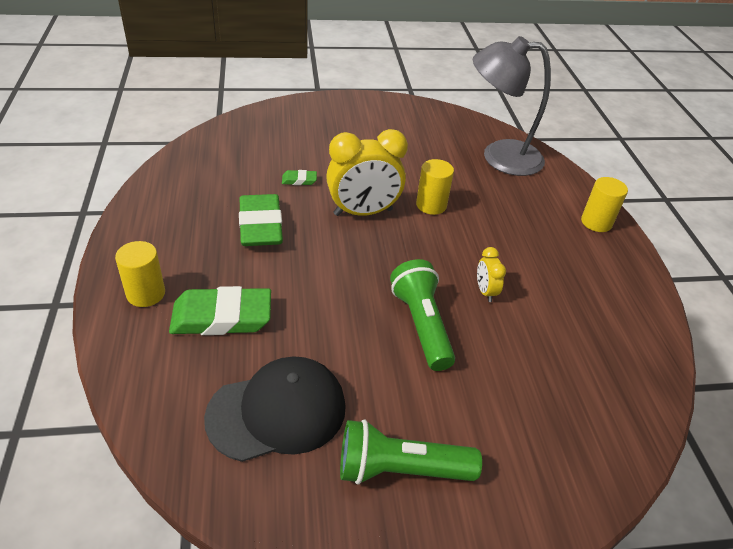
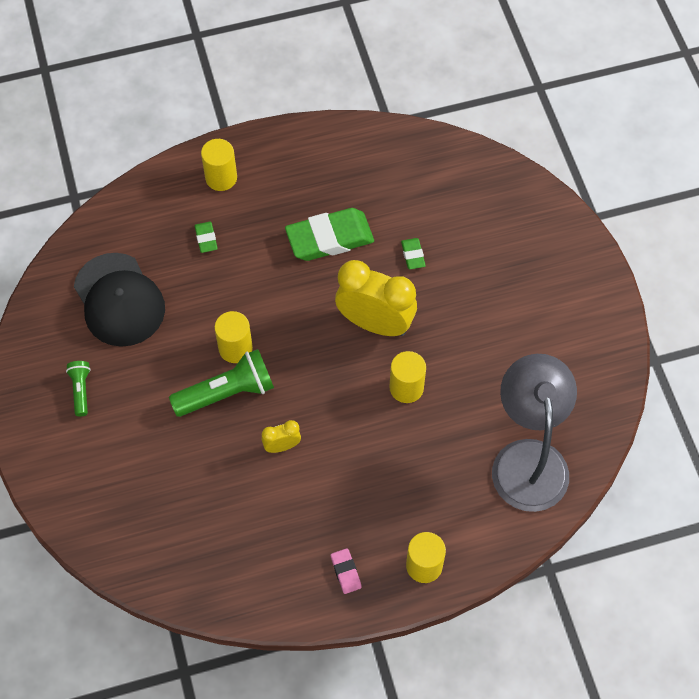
camera: 85 degrees right, 20 degrees up
(222, 317) = (206, 238): green eraser -> green eraser, size x0.45
(363, 212) = (375, 323): yellow clock -> yellow clock turned 135 degrees clockwise
(369, 311) = (235, 348): none -> yellow cylinder
(400, 469) = (81, 390): green flashlight -> green flashlight, size x0.53
(610, 268) = (345, 572): none -> pink eraser

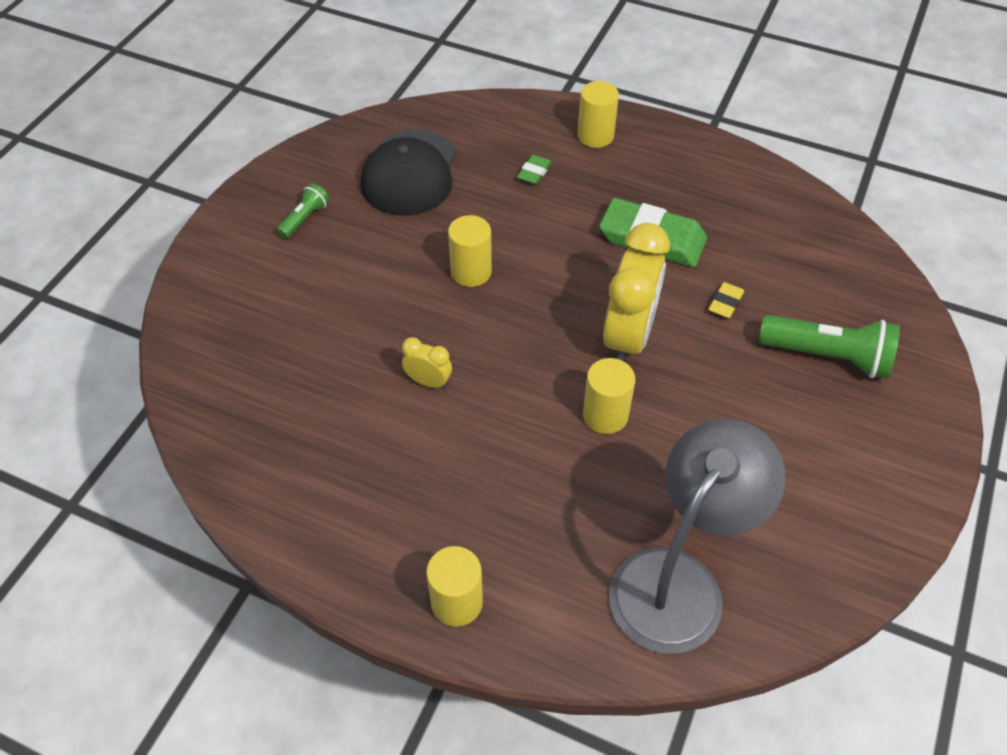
camera: 40 degrees right, 10 degrees down
(227, 393) = (425, 302): green flashlight -> green flashlight (828, 356)
(345, 572) = (370, 544): pink eraser -> none
(375, 323) = (628, 337): yellow clock -> yellow clock turned 45 degrees clockwise
(413, 255) = (725, 303): green eraser -> yellow eraser

